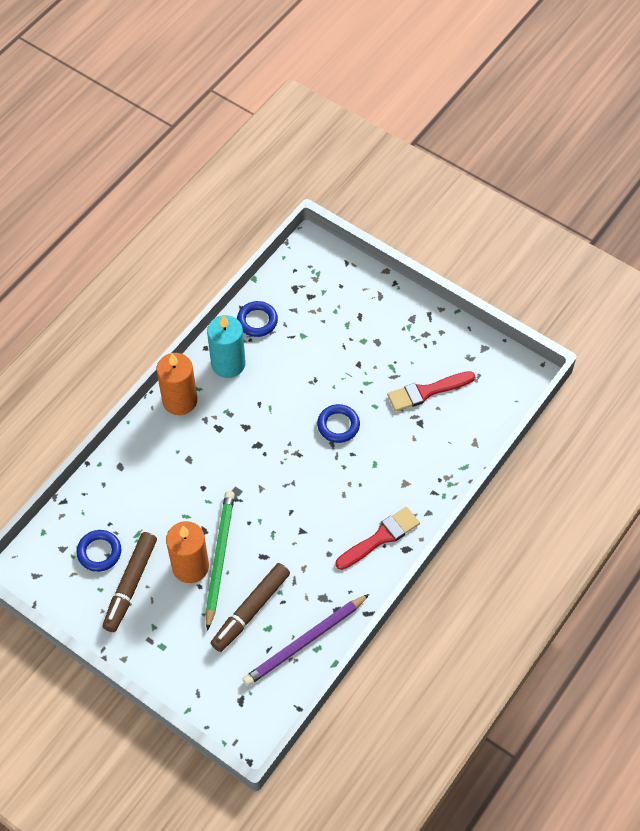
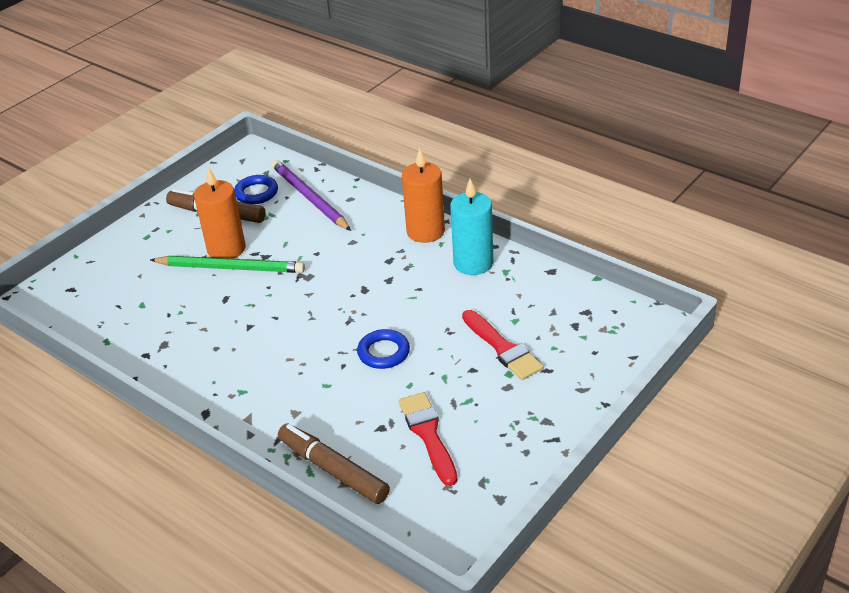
camera: 95 degrees right, 20 degrees down
(251, 610) = (165, 292): brown marker -> brown marker (333, 470)
(257, 321) = (534, 282): blue ring -> none
(305, 642) = (116, 331): purple pencil -> purple pencil (309, 198)
(380, 538) = (225, 390): red brush -> red brush (502, 348)

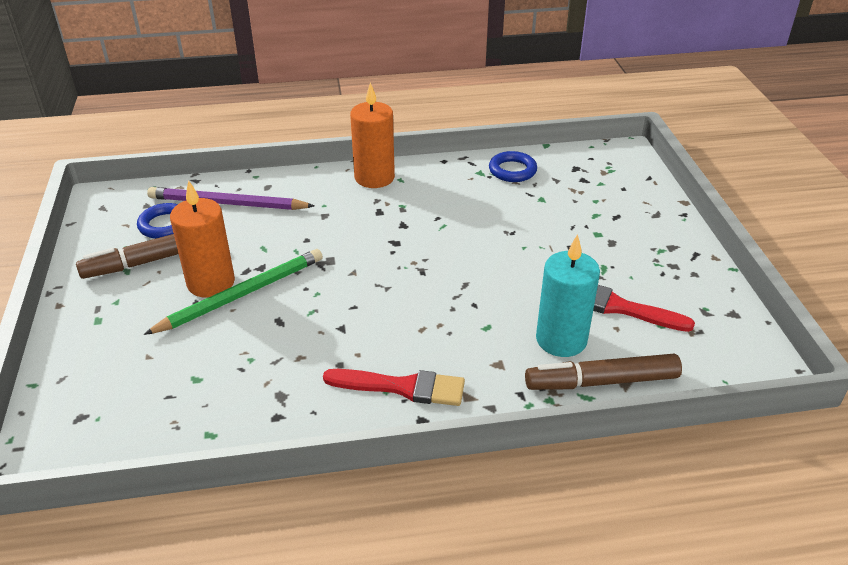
camera: 50 degrees left, 0 degrees up
(383, 352) = (490, 275): blue ring -> blue ring (512, 170)
(473, 263) = (448, 179): turquoise candle -> turquoise candle (561, 340)
(502, 348) = (566, 220): red brush -> red brush (402, 387)

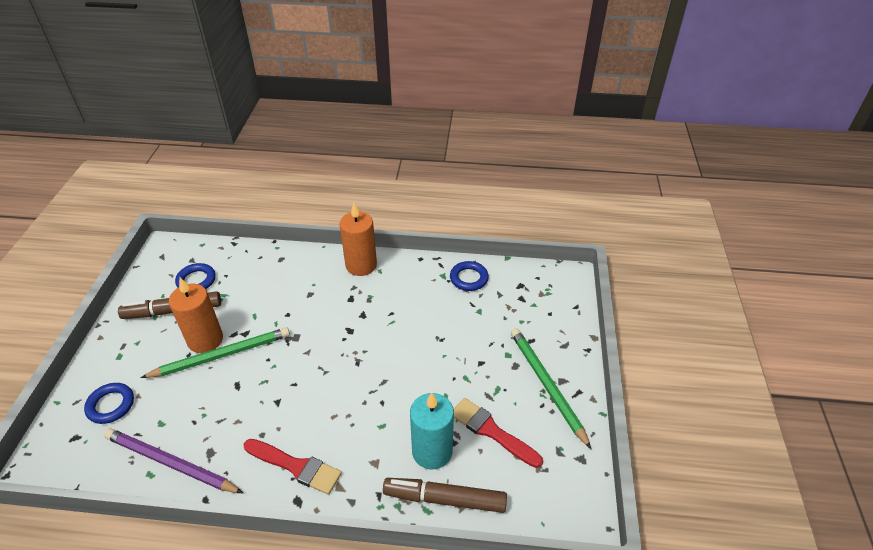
camera: 15 degrees right, 5 degrees up
(114, 373) = (111, 405): none -> blue ring
(227, 204) = (246, 269): purple pencil -> purple pencil (170, 463)
(657, 254) = (546, 385): none -> green pencil

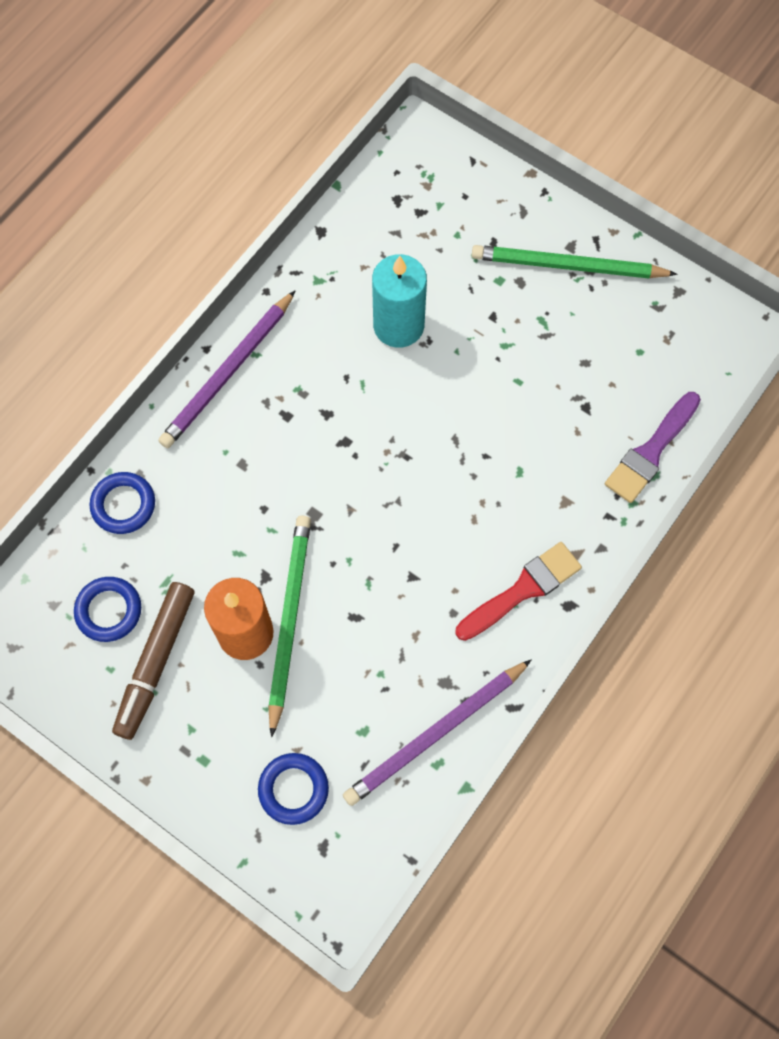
camera: 60 degrees left, 25 degrees up
(361, 265) = (228, 373): orange candle -> purple pencil
(432, 451) = (585, 434): turquoise candle -> turquoise candle (398, 325)
(445, 499) = (651, 451): brown marker -> purple brush
(469, 278) = (345, 252): blue ring -> blue ring (123, 505)
(491, 431) = (595, 359): red brush -> none

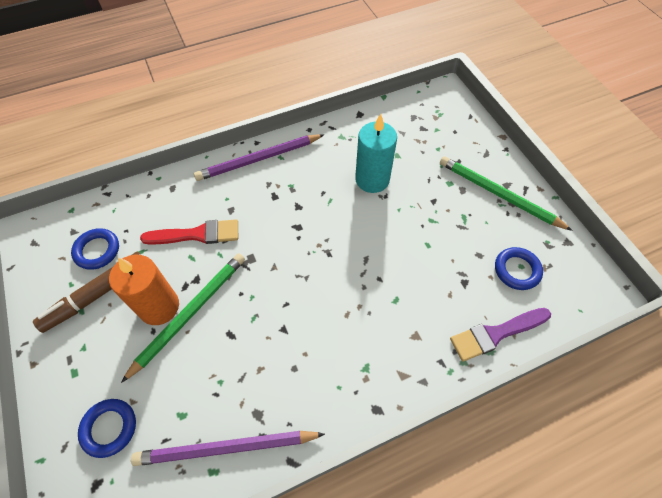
camera: 30 degrees right, 10 degrees down
(123, 505) = (151, 198): blue ring -> blue ring (517, 270)
(522, 590) = (350, 379): red brush -> red brush (197, 234)

